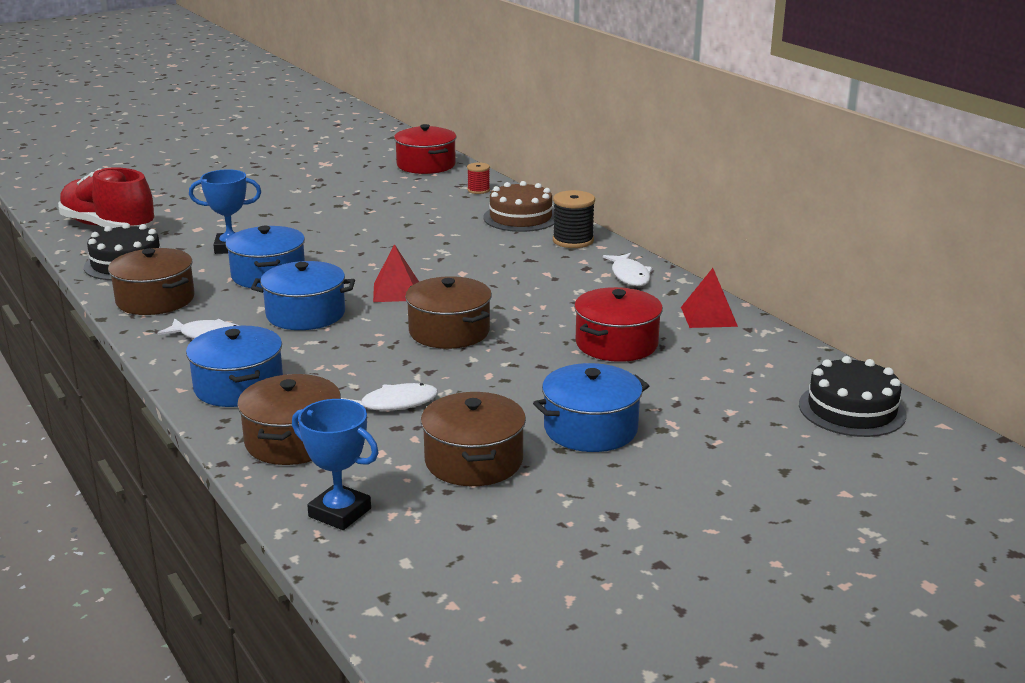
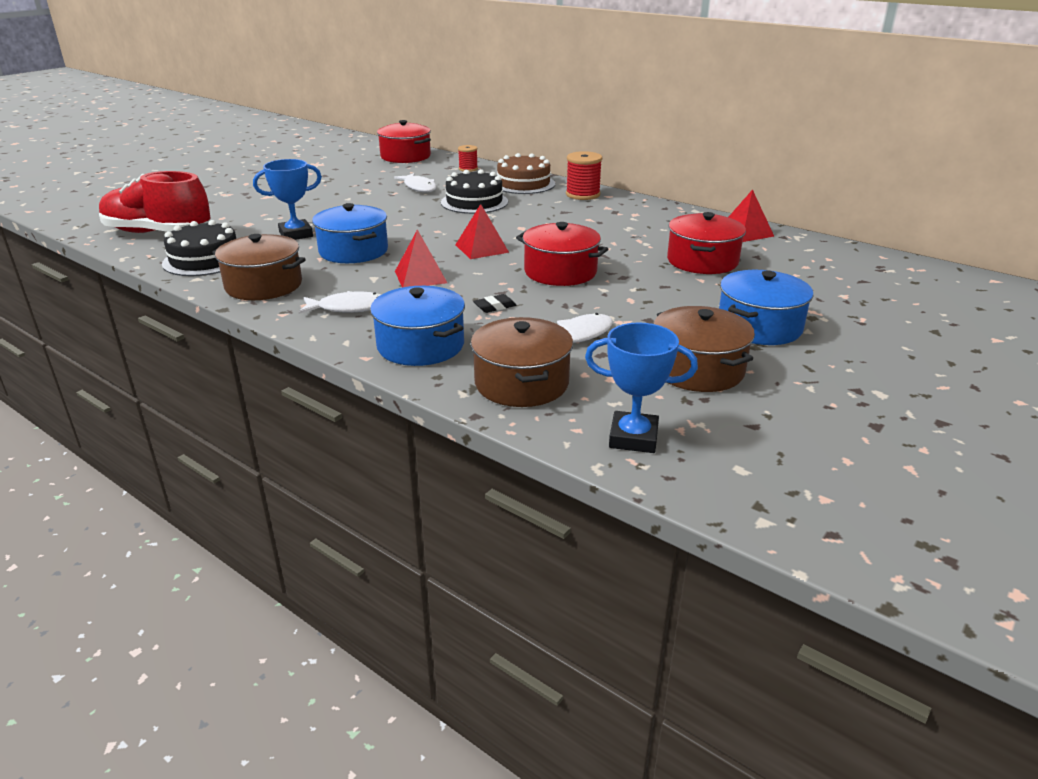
camera: 20 degrees left, 5 degrees up
(305, 314) = (420, 277): blue pot -> red pyramid
(345, 359) = (495, 307): none -> black eraser
(449, 331) = (560, 272): brown pot -> red pot
(573, 240) = (582, 194): black spool -> red spool
(630, 276) = (654, 213): white fish -> white fish (419, 187)
(852, 409) = (923, 280): black cake -> black cake (474, 202)

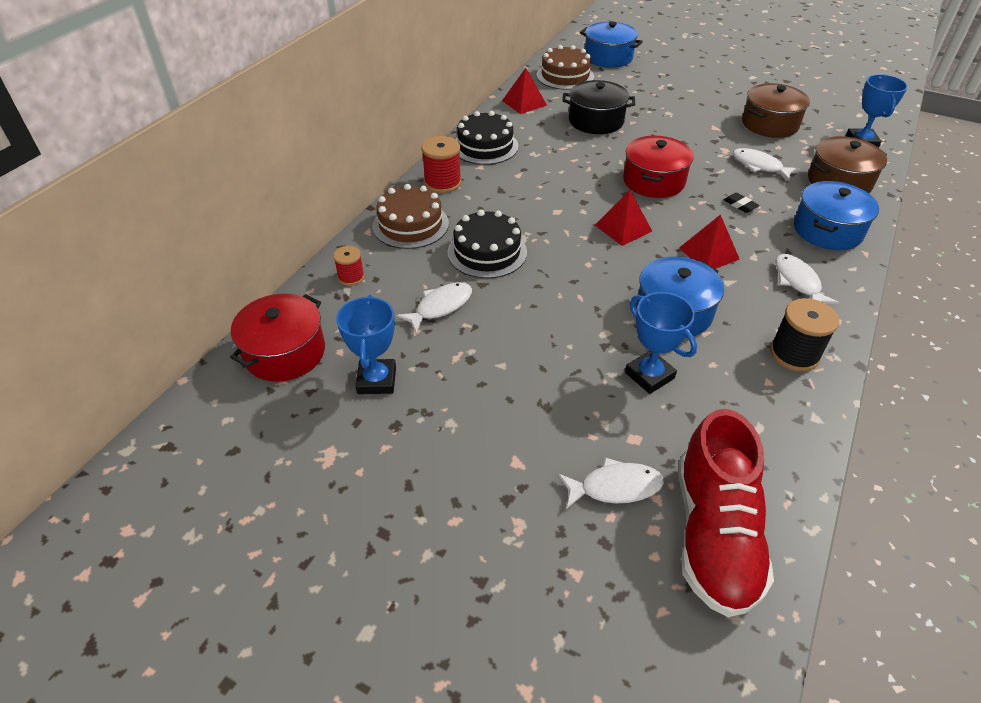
camera: 100 degrees left, 15 degrees up
(205, 260) = (766, 433): black cake -> black cake (485, 146)
(220, 215) = (615, 487): none -> white fish
(264, 285) = (794, 354): brown pot -> black spool
(363, 172) = (376, 380): none -> blue trophy
(702, 261) = (596, 121): red pot -> black pot
(759, 326) = (696, 104): blue pot -> blue pot (608, 57)
(828, 258) = (565, 76): none -> brown cake

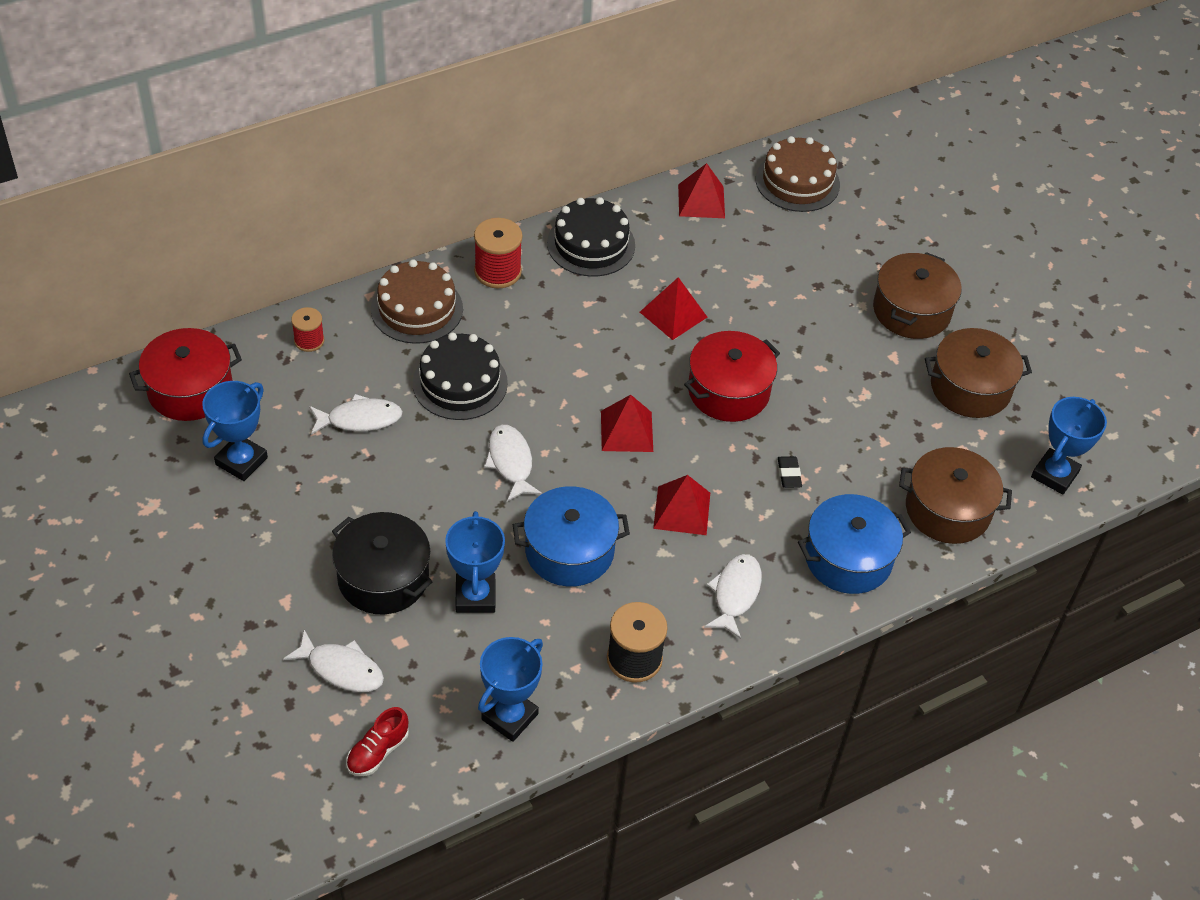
camera: 30 degrees right, 5 degrees up
(575, 159) = (673, 314): none -> red pyramid
(596, 121) = (757, 272): black pot -> black pot (383, 577)
(608, 57) = (888, 177): blue pot -> none
(696, 105) = (911, 311): none -> brown pot
(714, 534) = (378, 751): red shoe -> red shoe, size x0.43
(759, 166) = (878, 437): white fish -> white fish (510, 462)
(769, 443) = (509, 717): none -> blue trophy

